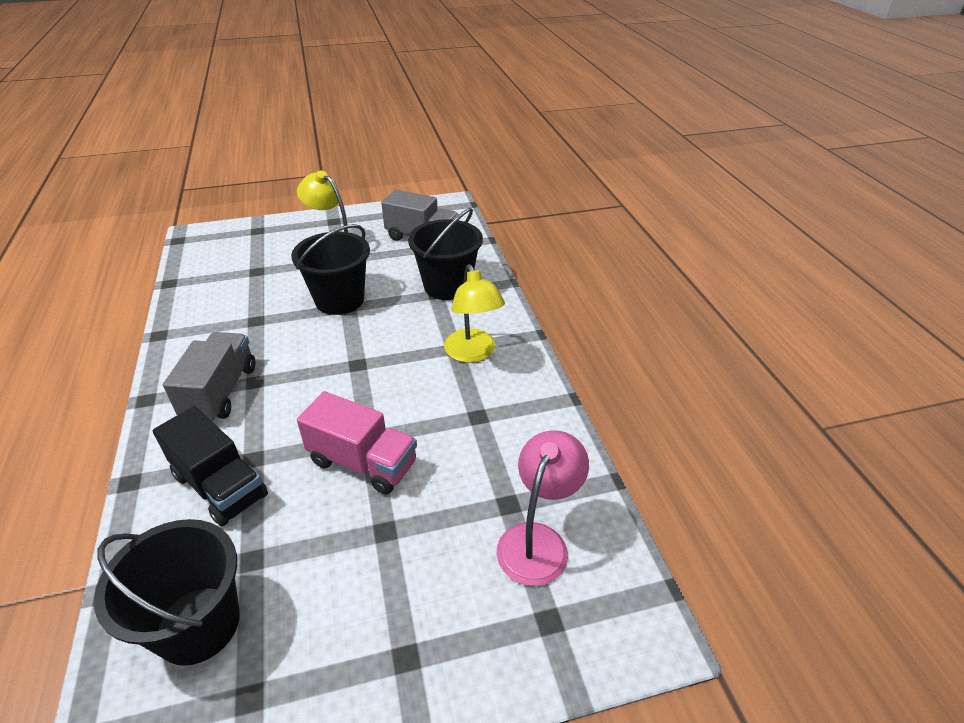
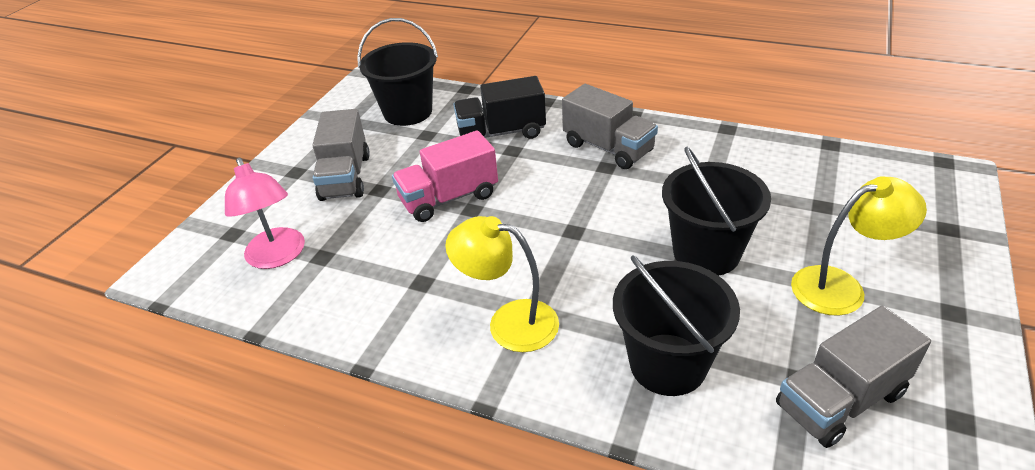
camera: 130 degrees right, 0 degrees up
(382, 583) = (346, 177): none -> grey truck

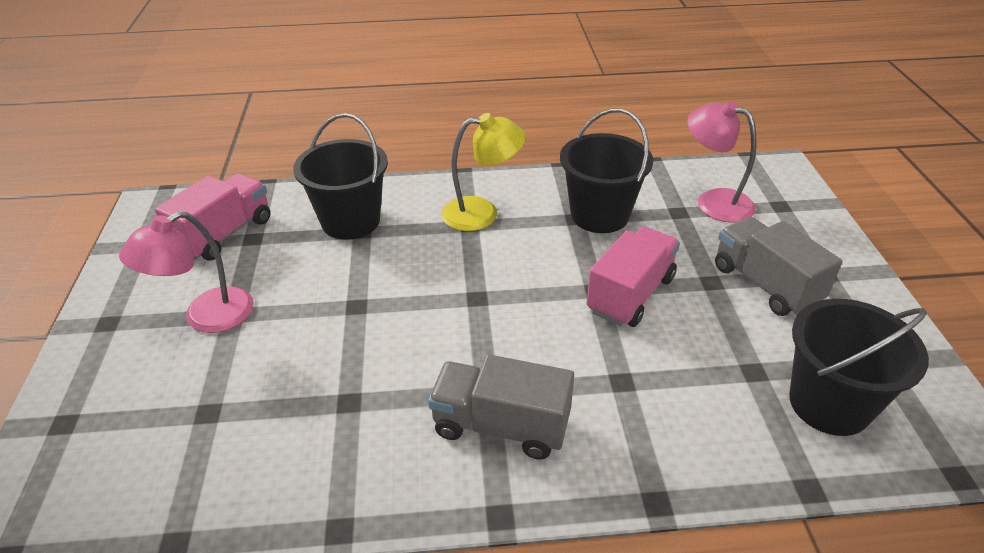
camera: 150 degrees right, 0 degrees up
(501, 133) = (662, 406): black truck -> none
(706, 253) = (337, 314): black bucket -> black bucket (599, 215)
(840, 400) = (224, 234): grey truck -> pink truck
(841, 287) = (206, 317): yellow lamp -> pink lamp

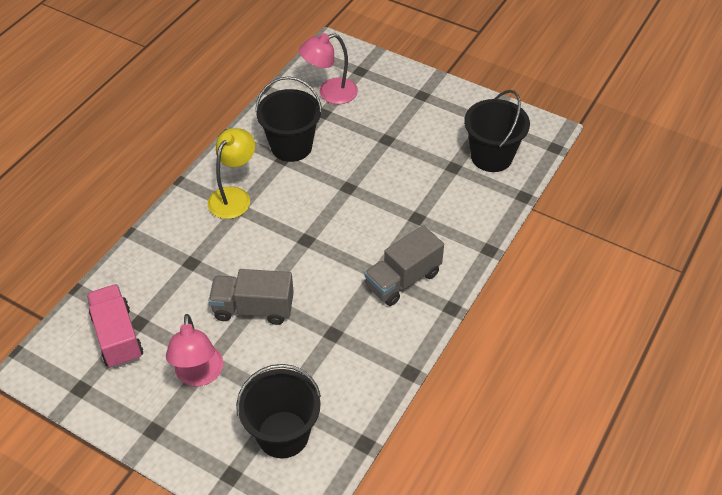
camera: 55 degrees left, 10 degrees up
(350, 221) = (174, 263): black bucket -> black bucket (283, 434)
(630, 294) = (365, 176): pink truck -> none
(765, 284) = (407, 121): grey truck -> grey truck (253, 308)

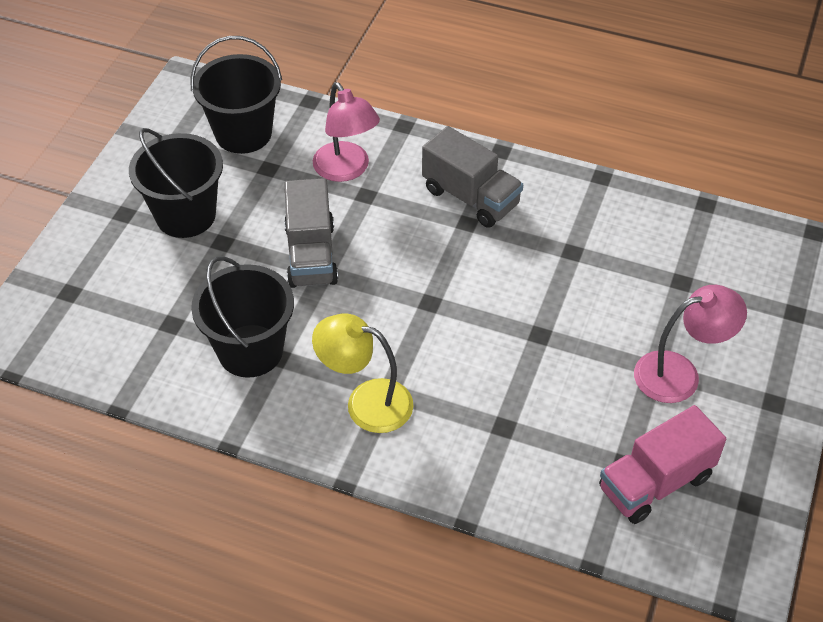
camera: 100 degrees left, 0 degrees up
(253, 308) = (560, 338): grey truck -> grey truck (311, 255)
(283, 434) = (724, 275): black bucket -> black bucket (185, 215)
(330, 93) = (125, 322): pink lamp -> pink lamp (346, 170)

